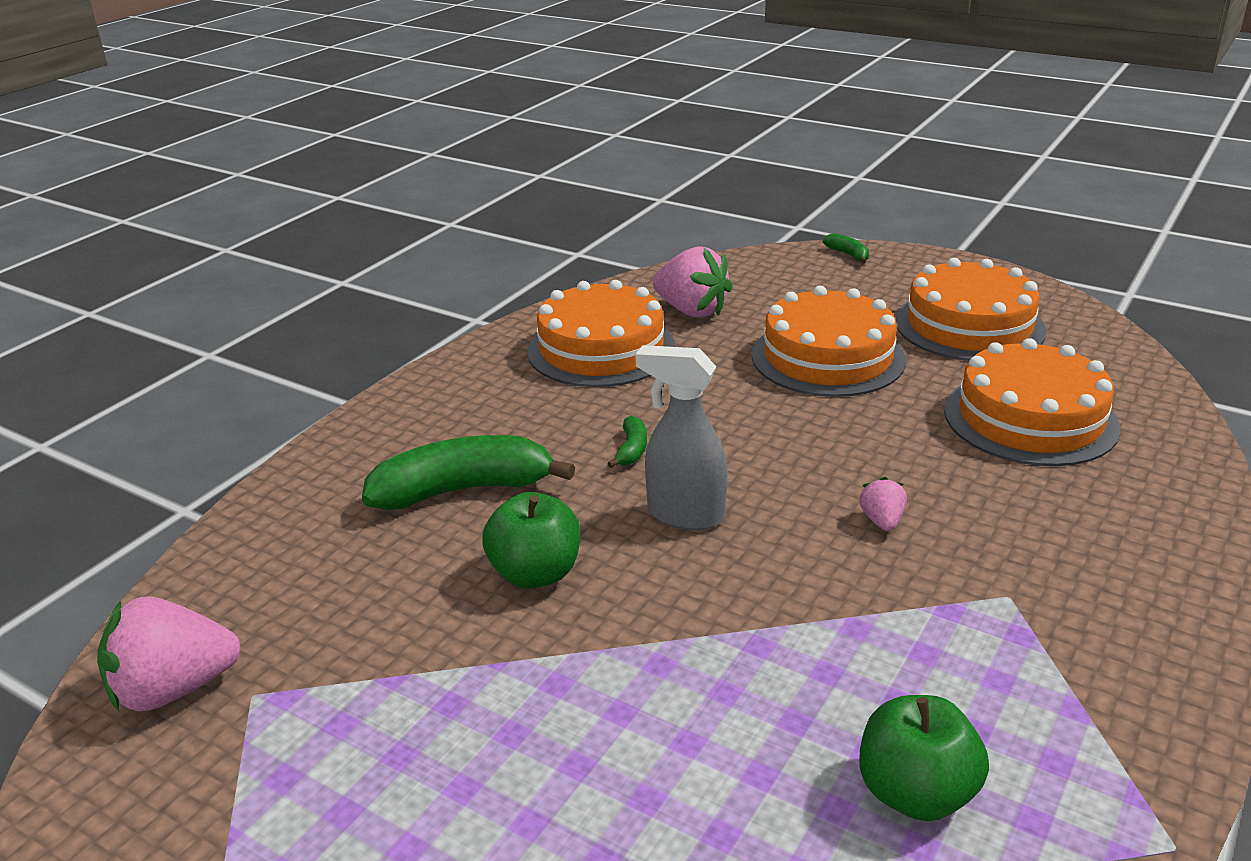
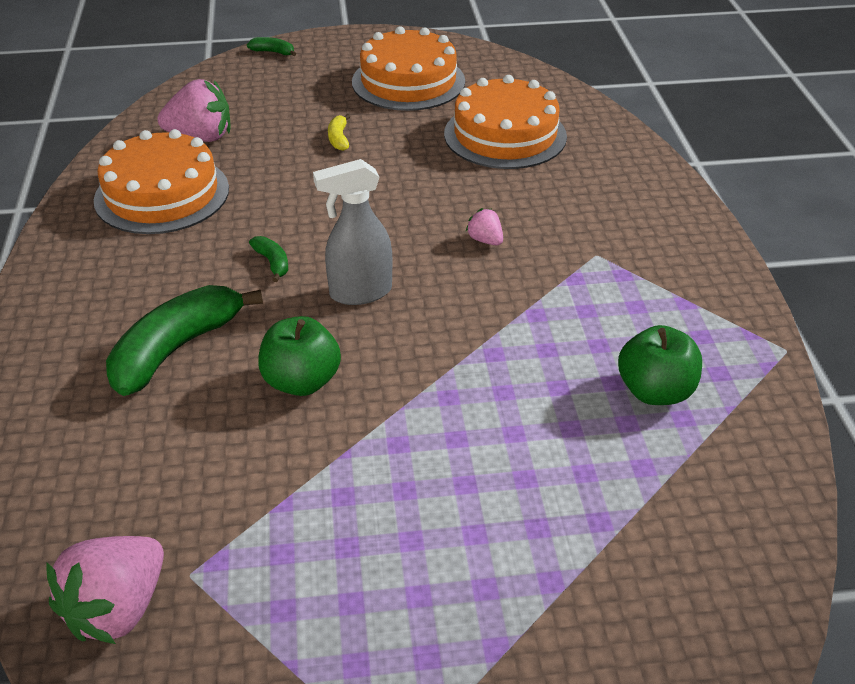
camera: 40 degrees left, 10 degrees up
(827, 357) = (339, 138): orange cake -> yellow banana

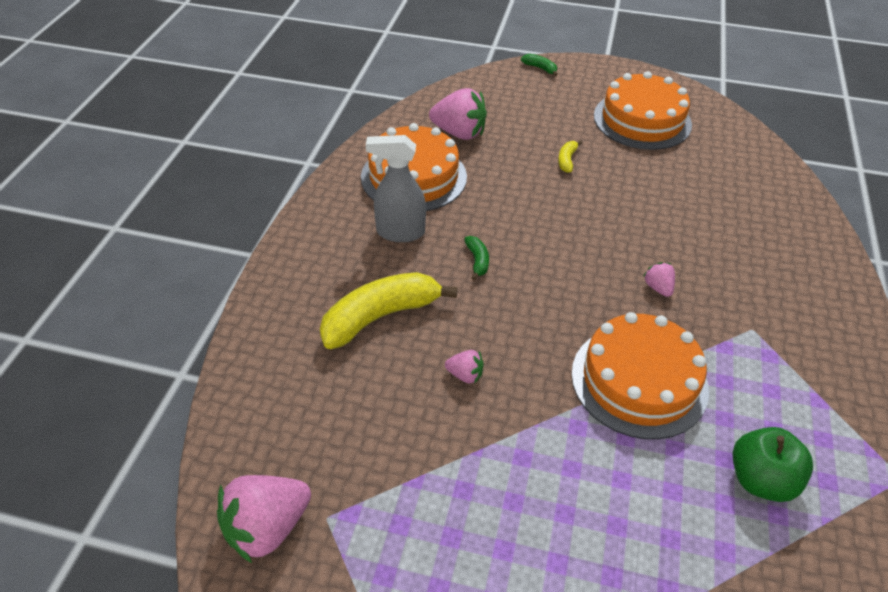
camera: 20 degrees right, 5 degrees up
(177, 349) = (381, 316): green banana -> yellow banana
(301, 381) = (465, 375): green apple -> pink strawberry
(360, 292) = (537, 307): grey spray bottle -> grey spray bottle (400, 232)
(505, 135) = (709, 190): orange cake -> orange cake (639, 380)

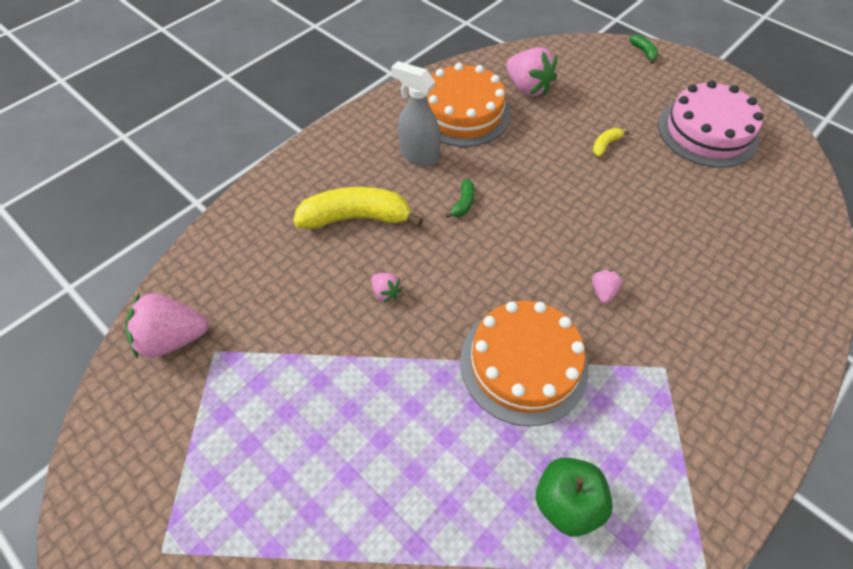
camera: 30 degrees right, 10 degrees up
(642, 120) = (707, 132): orange cake -> pink cake

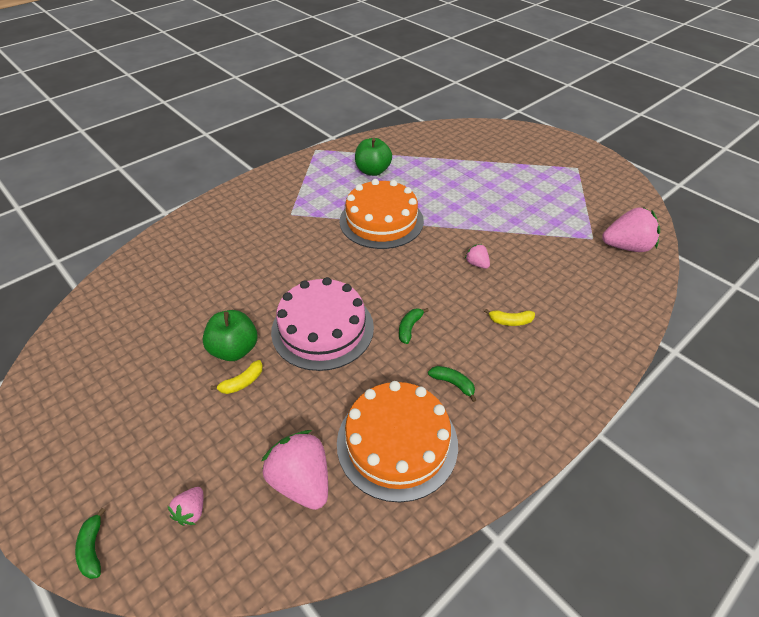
camera: 175 degrees left, 10 degrees down
(356, 218) = (510, 321): yellow banana -> yellow banana, size x0.43
(419, 155) = (453, 384): grey spray bottle -> green banana
(603, 291) = (310, 255): pink strawberry -> pink strawberry (192, 511)
(629, 171) = (234, 349): none -> green apple
(707, 132) = (117, 391): pink cake -> pink cake (322, 329)

